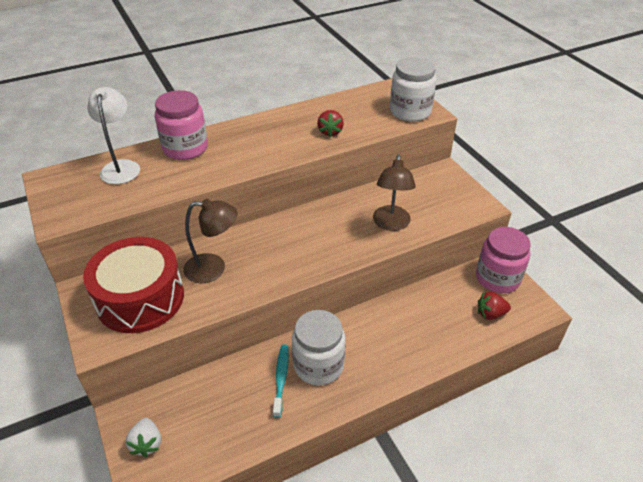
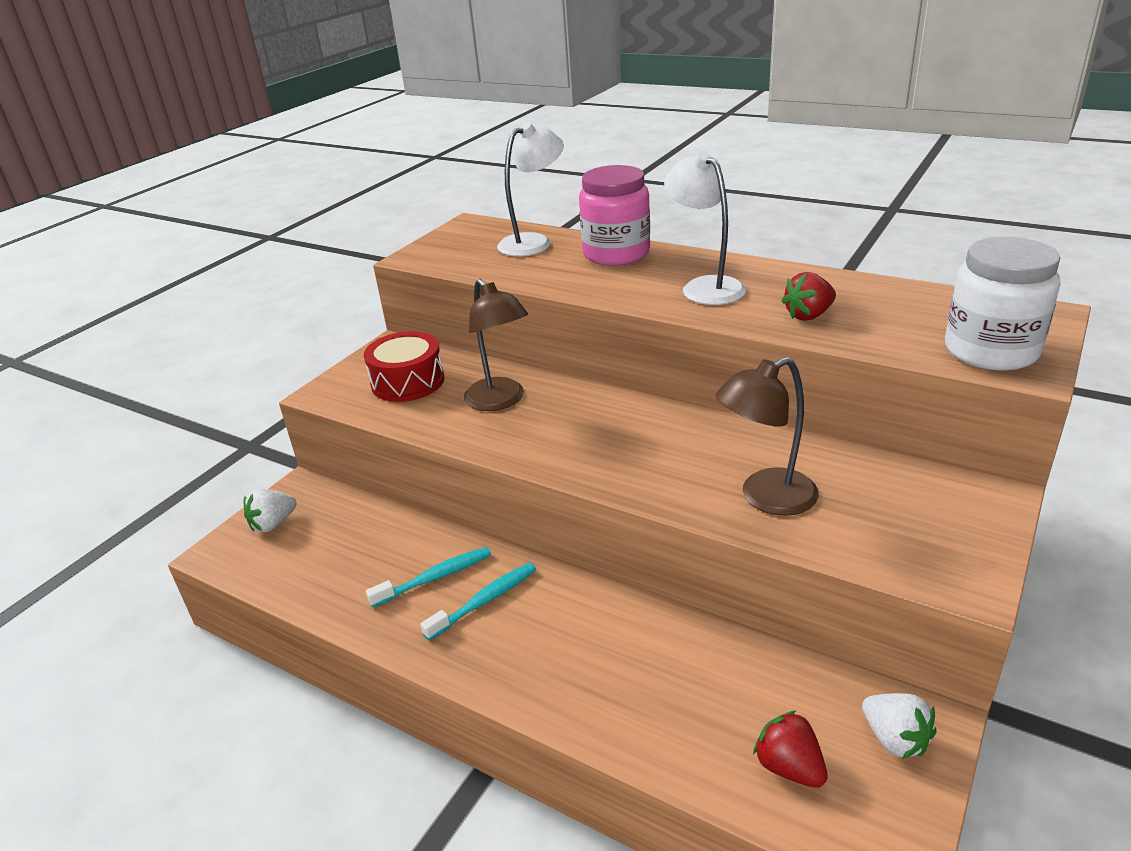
camera: 60 degrees right, 10 degrees down
(140, 298) = (408, 382): red drum -> red drum, size x0.63
(264, 142) = (705, 287): none -> white lamp
(318, 365) = (485, 601): white jar -> turquoise toothbrush
(497, 278) = (895, 739): pink jar -> white strawberry

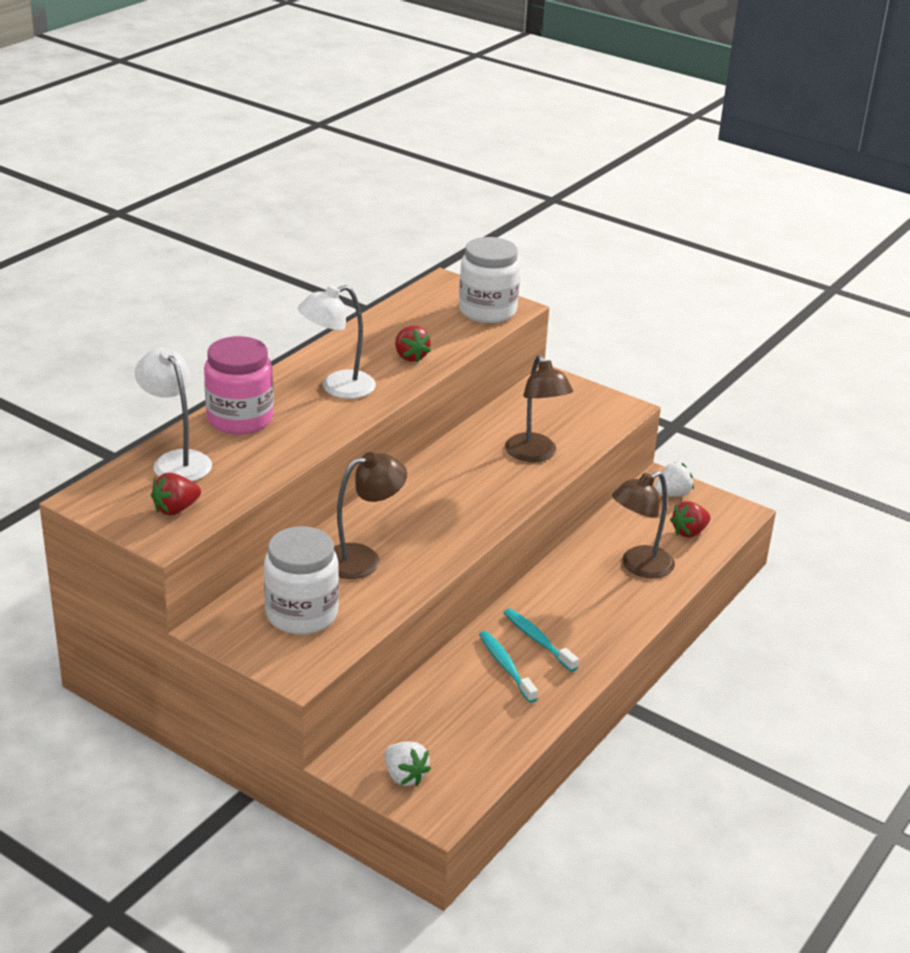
camera: 90 degrees left, 0 degrees up
(408, 382) = (301, 614): red drum -> white jar
(456, 254) = (176, 509): none -> red strawberry
(668, 699) = (639, 566): none -> brown lamp

